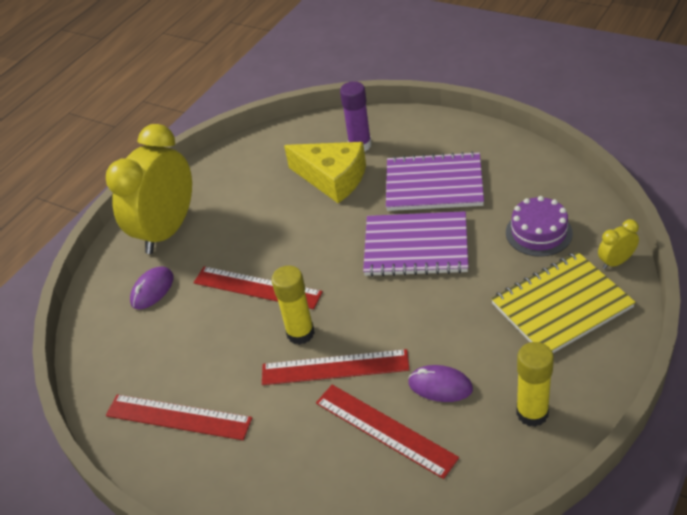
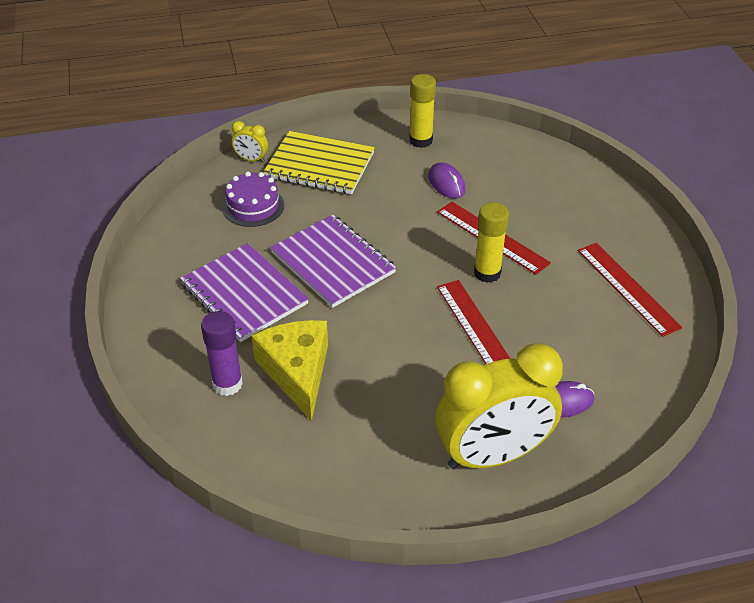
camera: 140 degrees left, 0 degrees up
(384, 430) = (506, 188): red ruler -> none

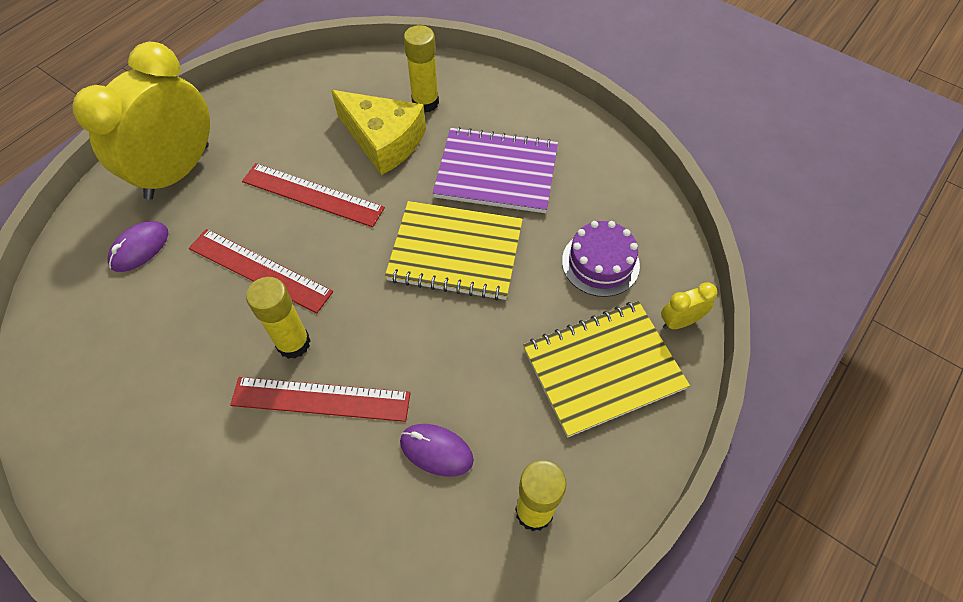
camera: 140 degrees right, 15 degrees up
(227, 384) = (425, 103): purple glue stick -> yellow glue stick
(333, 263) = (455, 252): purple notebook -> yellow notebook
(627, 288) = (123, 429): red ruler -> red ruler (312, 194)

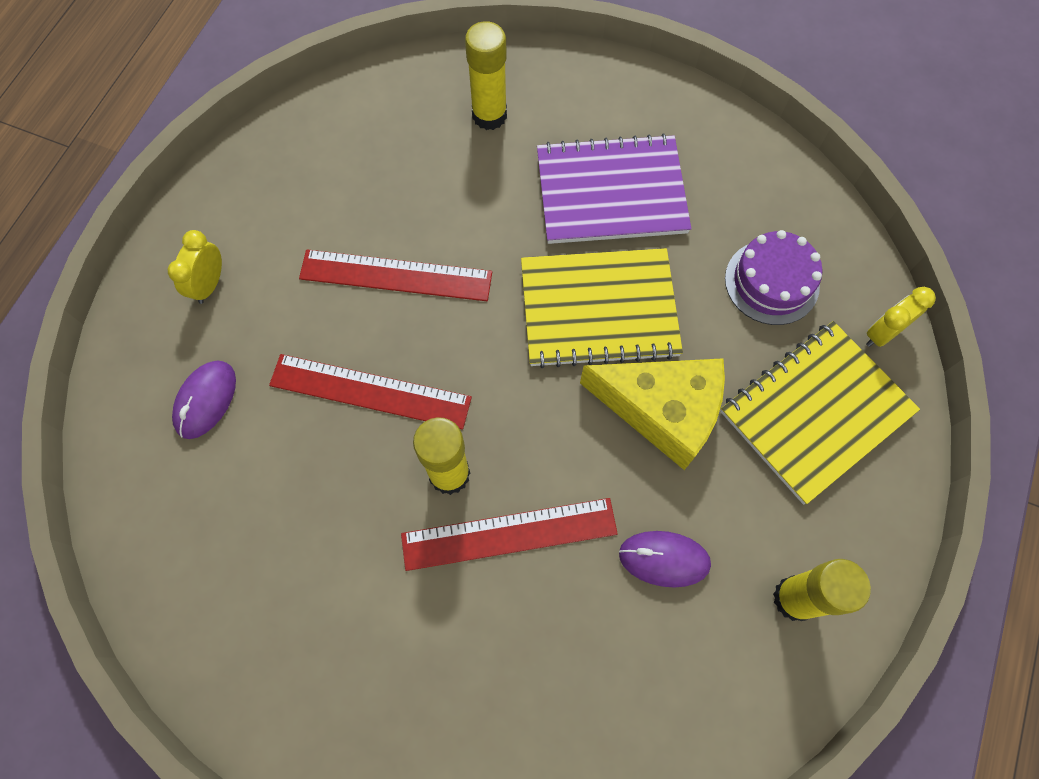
camera: 15 degrees left, 10 degrees up
(178, 171) = (209, 284): yellow clock -> yellow clock, size x0.40
(383, 141) = (456, 181): yellow cheese -> yellow cheese (662, 410)

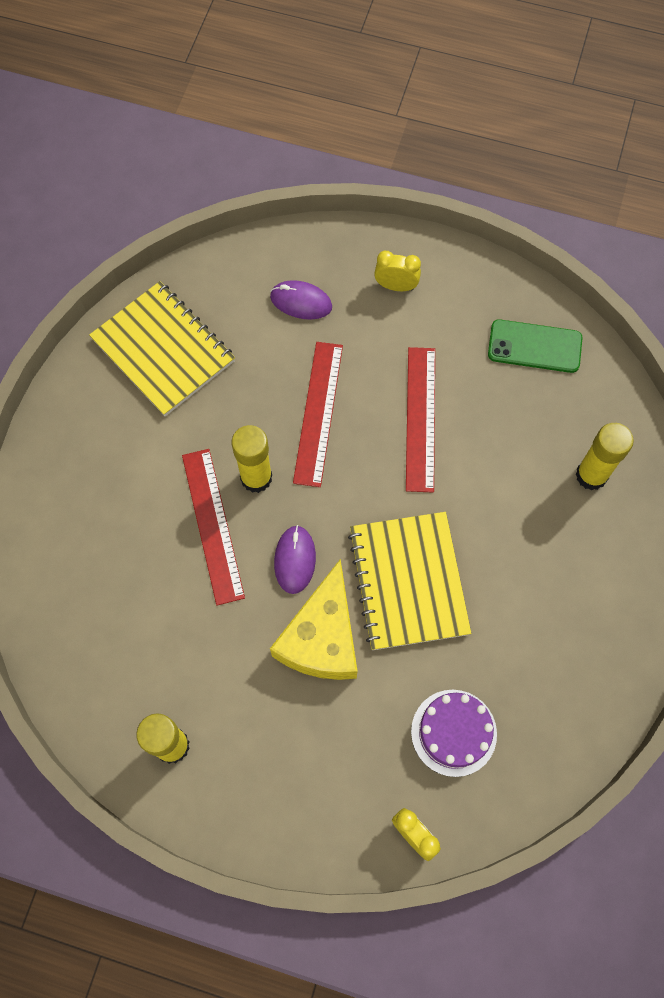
camera: 85 degrees right, 0 degrees up
(324, 147) = (534, 346): none -> green phone
(611, 192) = (527, 586): purple notebook -> none
(664, 559) = (199, 642): purple mouse -> purple mouse (295, 560)
(815, 412) = (331, 769): yellow notebook -> yellow notebook (163, 350)

